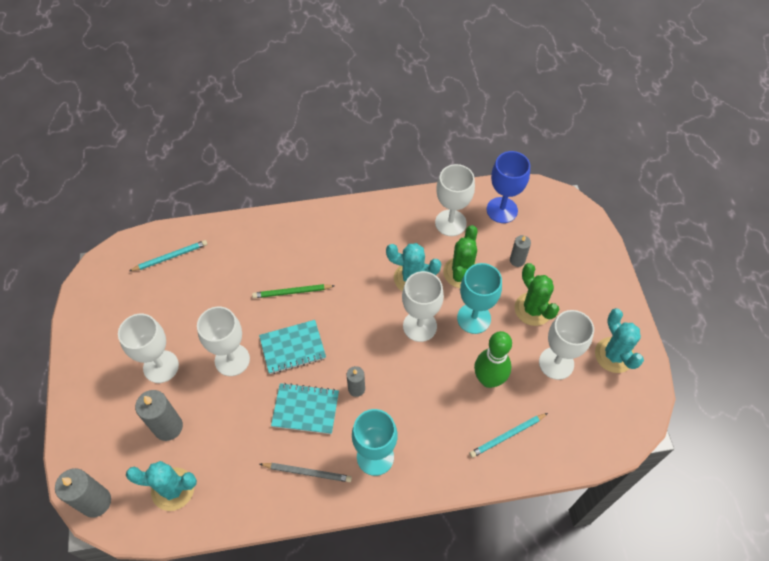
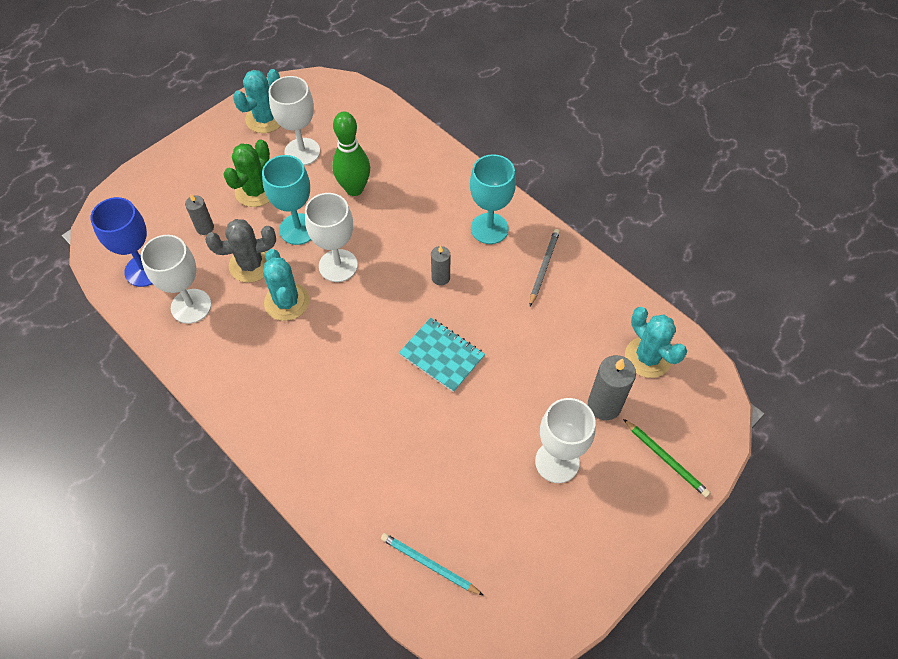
camera: 125 degrees left, 0 degrees up
(96, 502) = (714, 411): grey candle -> none
(232, 360) = (496, 400): white goblet -> none
(292, 292) = (381, 399): green pencil -> green pencil (666, 459)
(305, 409) = (492, 304): turquoise notebook -> none
(307, 472) = (543, 267): grey pencil -> grey pencil turned 45 degrees clockwise
(461, 272) = (251, 264): green cactus -> grey cactus
(507, 436) = (397, 153): turquoise pencil -> none

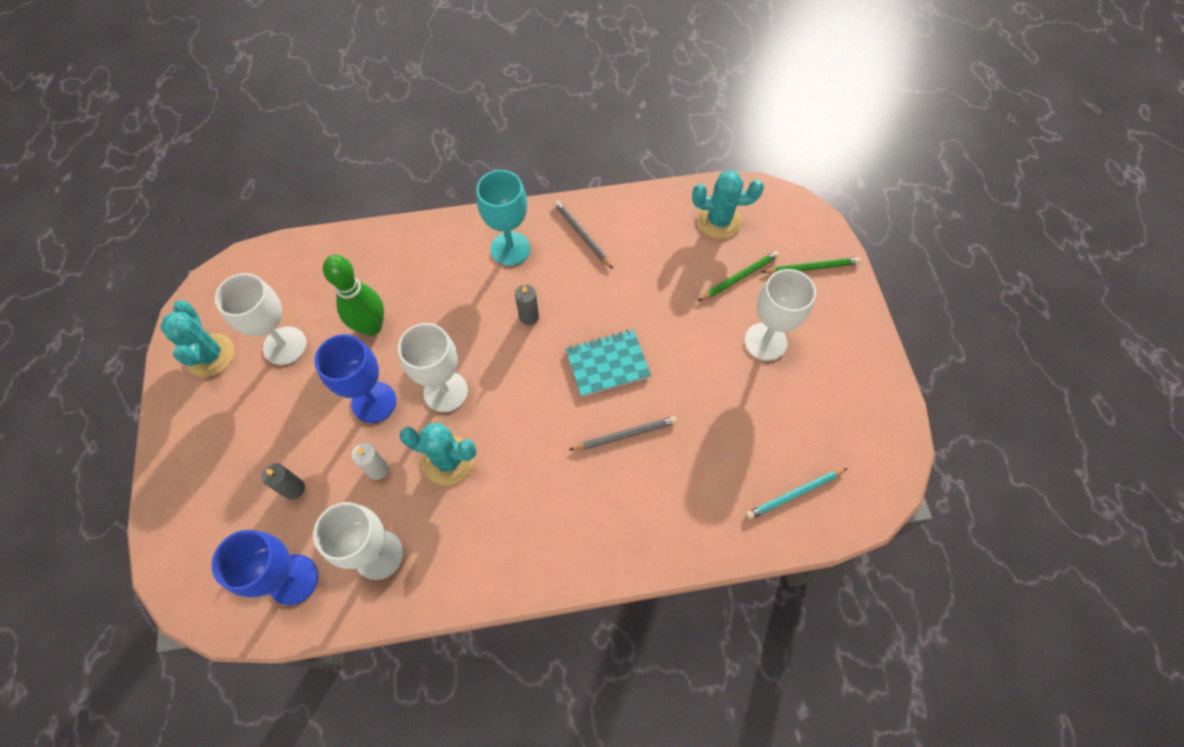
camera: 55 degrees left, 5 degrees up
(251, 264) = (377, 469): grey cactus -> white candle
(255, 191) = (292, 415): green cactus -> none
(298, 229) = (374, 402): turquoise goblet -> blue goblet
(390, 405) = (625, 434): none -> grey pencil
(604, 405) = (739, 277): grey candle -> green pencil

